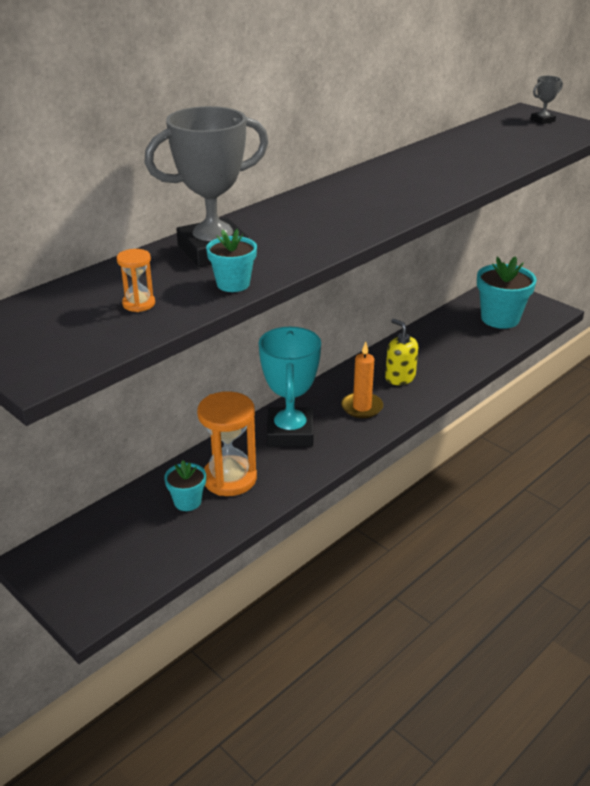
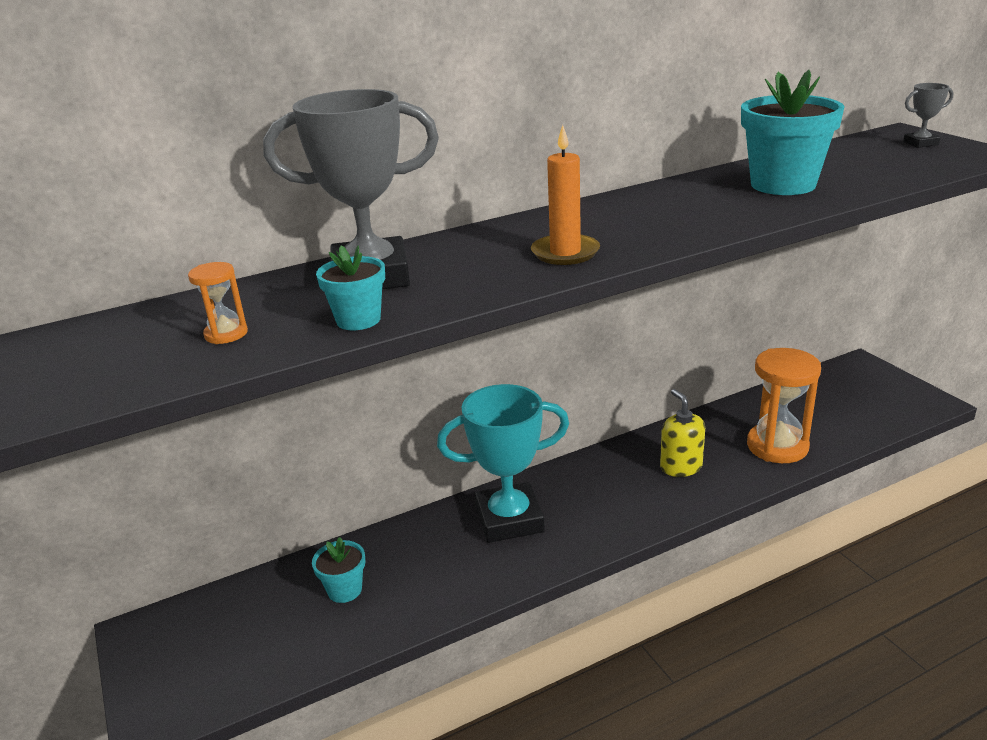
camera: 20 degrees right, 5 degrees down
(229, 479) = (408, 568): orange hourglass -> orange hourglass (777, 446)
(290, 432) = (509, 519): turquoise trophy -> turquoise trophy turned 60 degrees clockwise
(362, 407) = (614, 499): orange candle -> orange candle (565, 253)
(500, 318) = (848, 405): turquoise flower pot -> turquoise flower pot (783, 185)

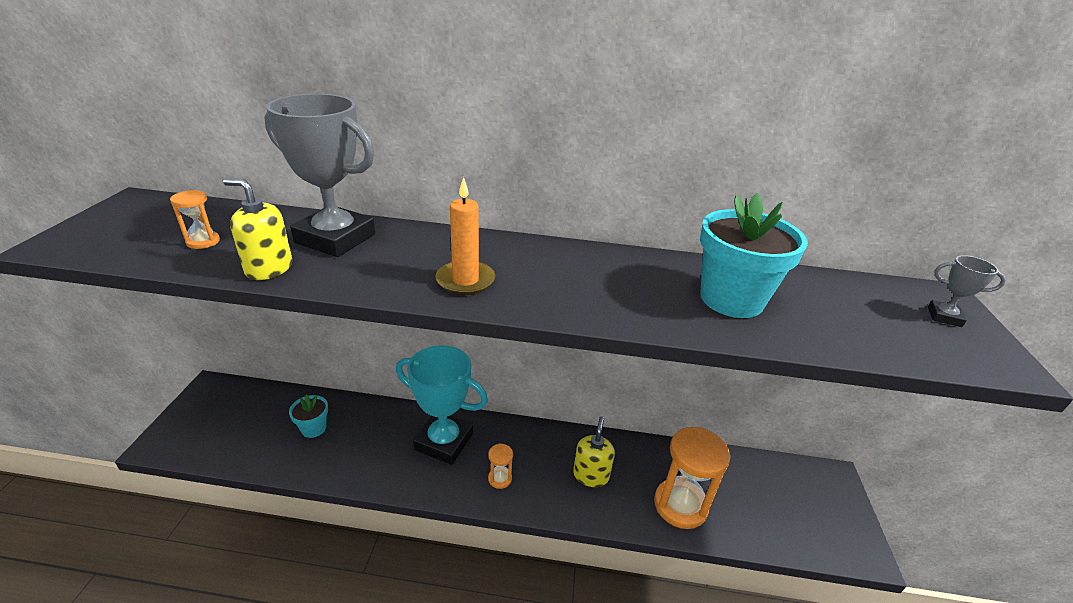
camera: 30 degrees right, 5 degrees up
(358, 320) = (269, 268): turquoise flower pot -> yellow soap dispenser
(604, 515) = (500, 478): none -> orange hourglass

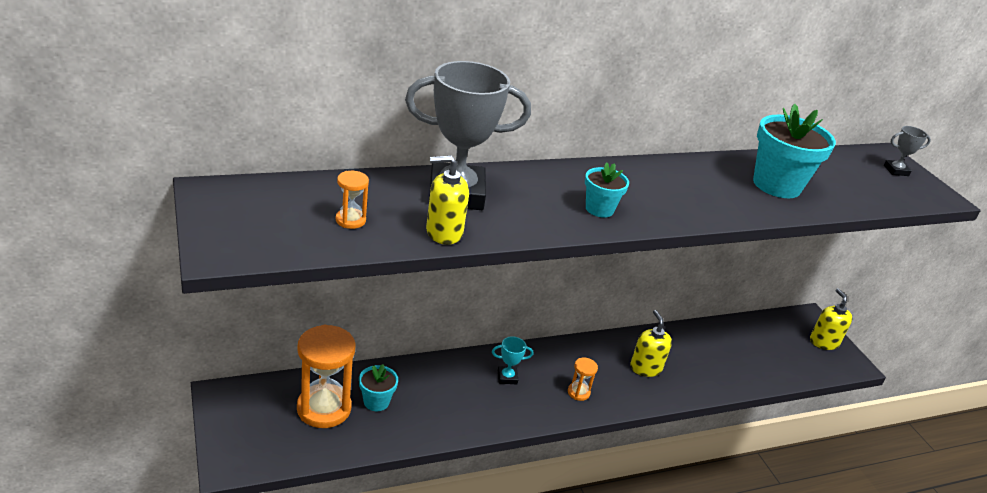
camera: 30 degrees left, 0 degrees up
(444, 441) = (507, 377): turquoise trophy -> turquoise trophy, size x0.42
(465, 280) = (599, 209): orange candle -> turquoise flower pot
(680, 505) = (723, 370): orange hourglass -> orange hourglass (324, 408)
(836, 512) = (823, 342): none -> yellow soap dispenser

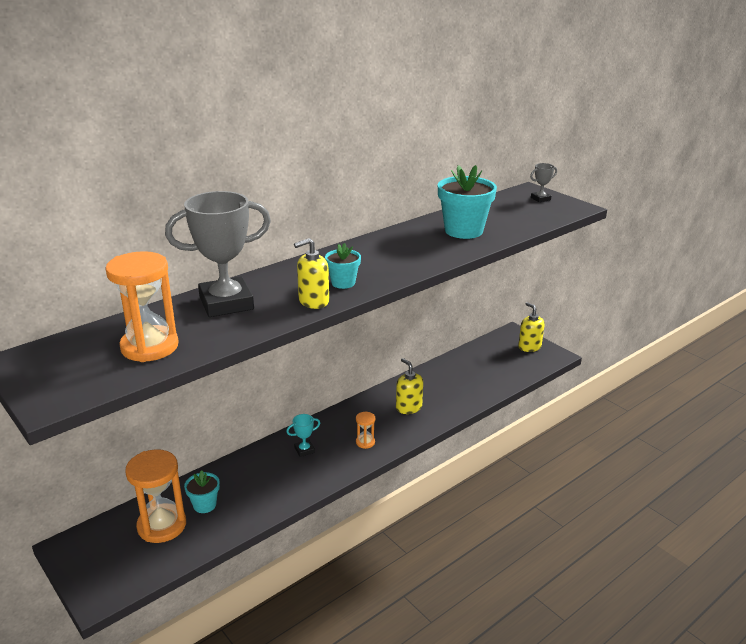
camera: 15 degrees left, 5 degrees down
(350, 220) = (150, 347): orange hourglass -> orange hourglass, size x2.16
(444, 232) = (230, 333): yellow soap dispenser -> yellow soap dispenser (313, 301)

